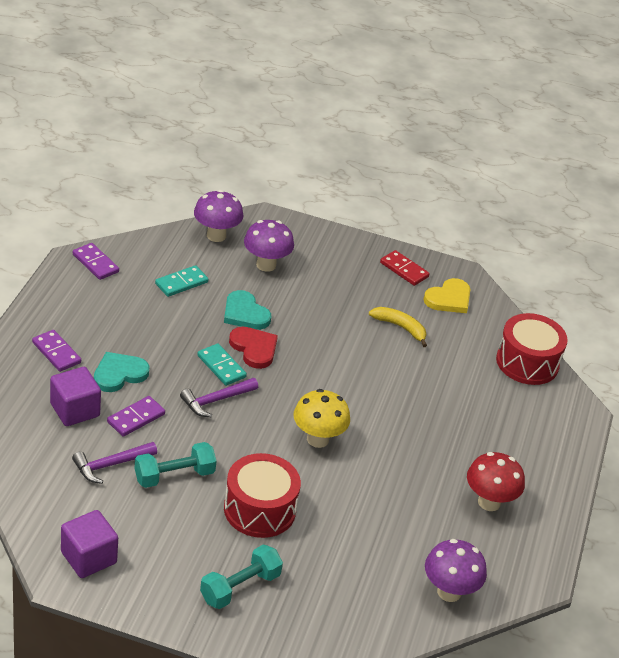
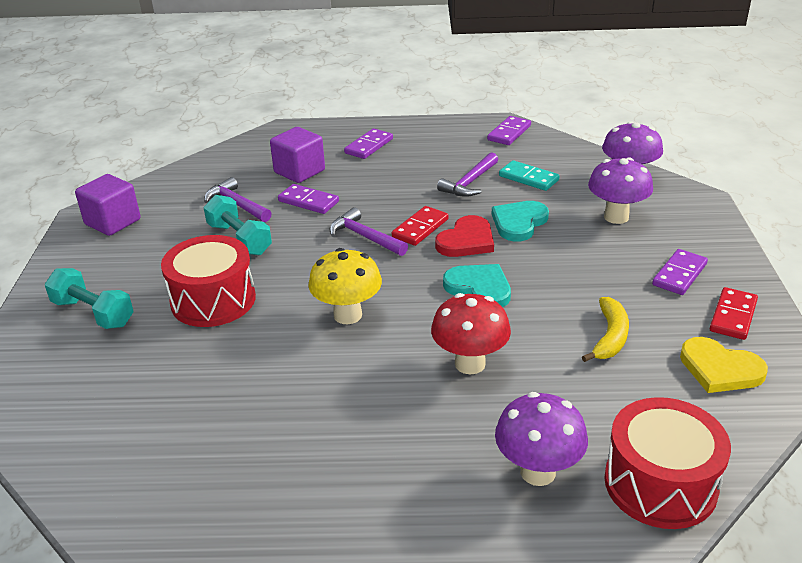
camera: 80 degrees right, 5 degrees down
(119, 374) = (364, 179): turquoise heart -> turquoise heart (479, 288)
(167, 316) = (470, 183): none -> purple hammer
(221, 366) = (420, 228): turquoise domino -> red domino
(351, 270) = (679, 274): none -> purple domino
(449, 592) = (121, 485): purple mushroom -> purple mushroom (538, 472)
(489, 502) = (312, 495): red mushroom -> red mushroom (470, 364)

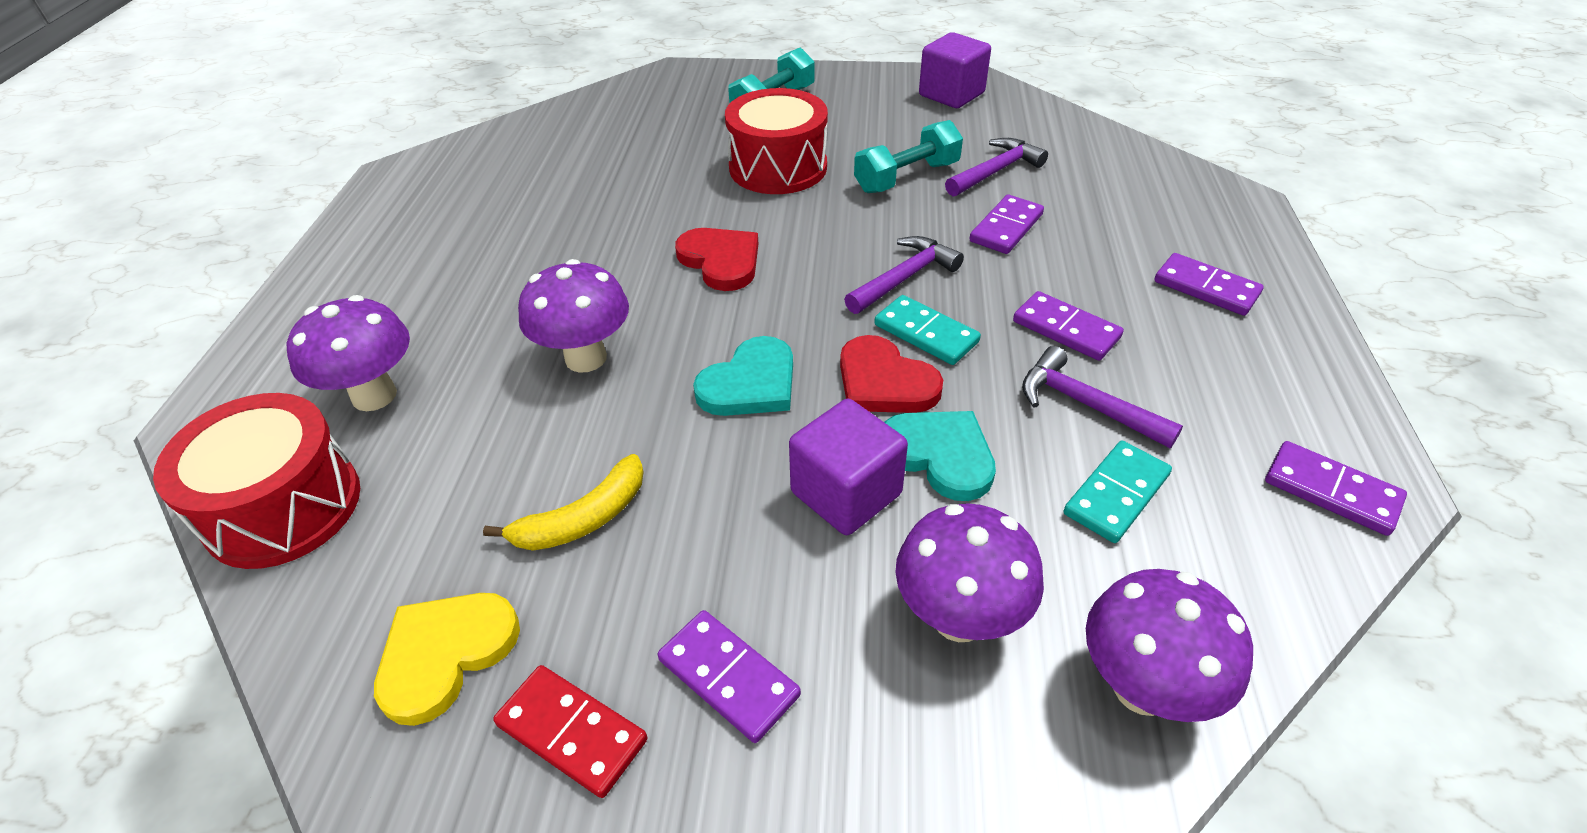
camera: 95 degrees right, 10 degrees up
(299, 171) = (1098, 218): purple cube -> purple cube (846, 493)
(348, 315) = (721, 261): yellow mushroom -> red heart
(410, 185) = (1066, 329): none -> purple domino
(420, 228) = (926, 333): red domino -> turquoise domino
(470, 364) = (586, 358): red mushroom -> purple mushroom
(610, 337) = (583, 519): yellow banana -> yellow banana turned 60 degrees counterclockwise

